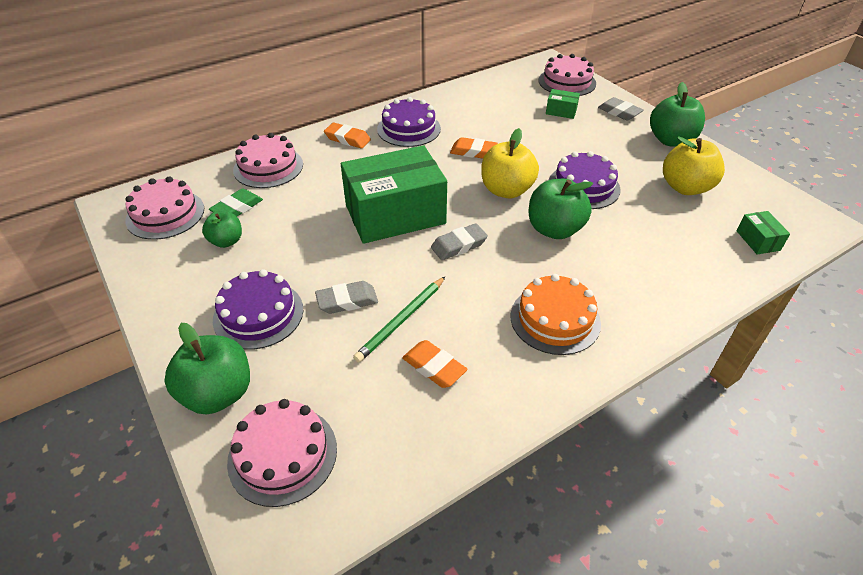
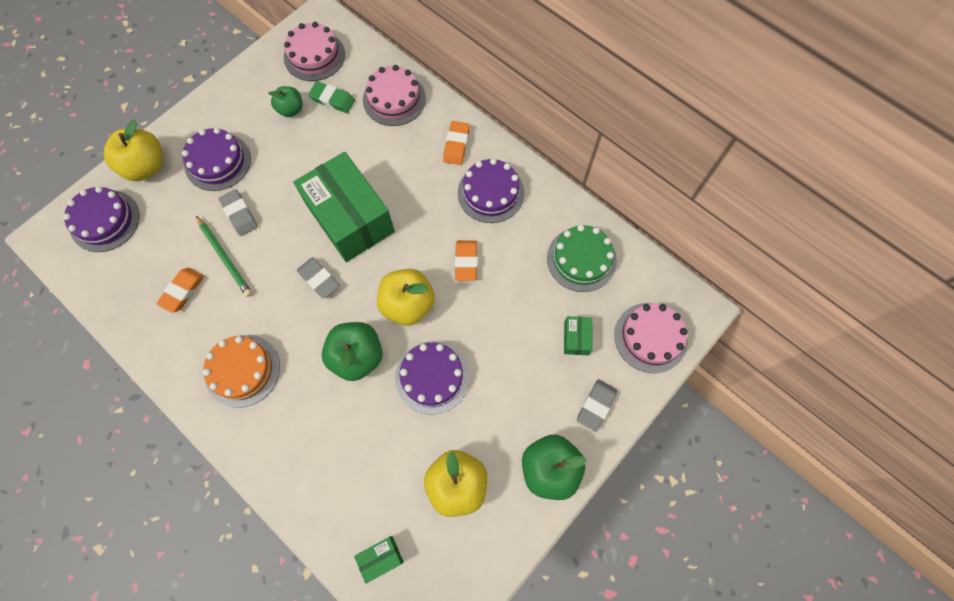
camera: 75 degrees right, 25 degrees up
(218, 393) = (146, 167): green apple -> yellow apple
(282, 454) = (105, 221): pink cake -> purple cake
(401, 320) = (225, 257): green pencil -> green pencil turned 150 degrees counterclockwise
(492, 98) = (581, 259): none -> green cake

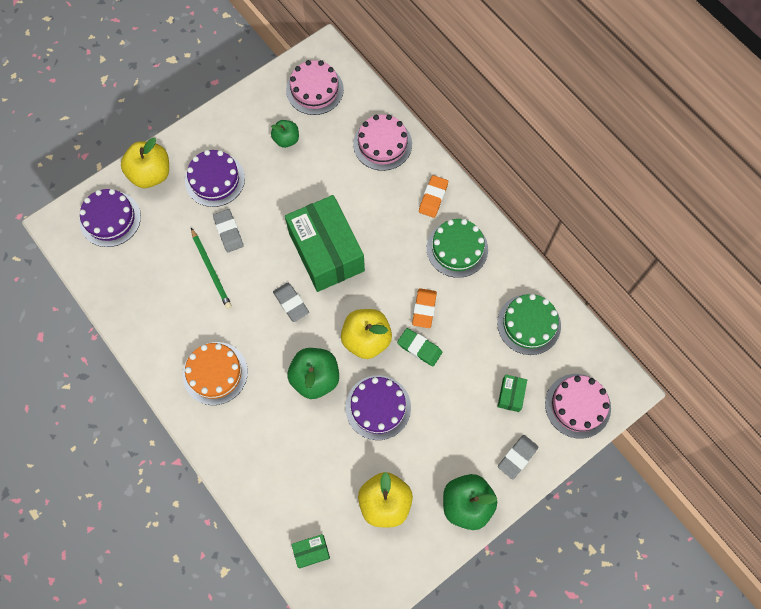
camera: 10 degrees right, 0 degrees up
(183, 291) = (171, 294): orange eraser -> none
(332, 100) = (326, 136): green eraser -> green eraser (419, 348)
(490, 193) = (457, 248): purple cake -> green cake

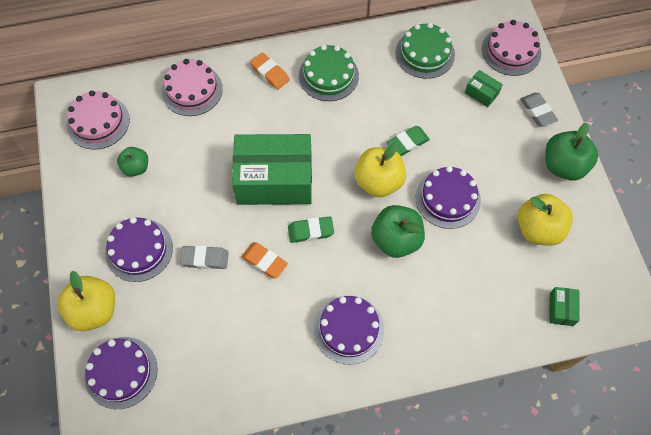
camera: 65 degrees left, 5 degrees down
(211, 270) = (237, 291): green pencil -> none
(215, 373) = (349, 329): orange cake -> purple cake
(291, 303) = (310, 231): grey eraser -> green eraser
(424, 309) = (372, 124): orange eraser -> orange eraser (264, 261)

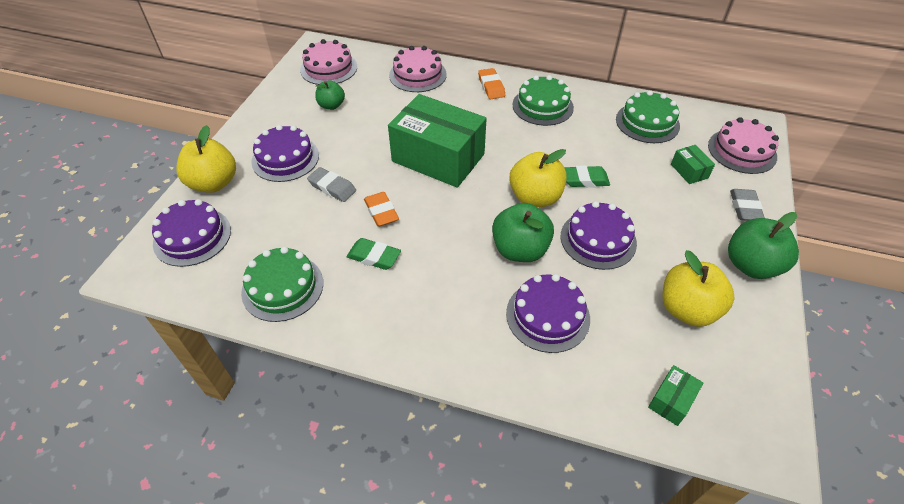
camera: 30 degrees right, 15 degrees down
(236, 375) = (282, 287): none -> green cake
(310, 231) = (441, 207): green eraser -> green eraser (374, 257)
(349, 329) = (417, 302): purple cake -> purple cake (547, 315)

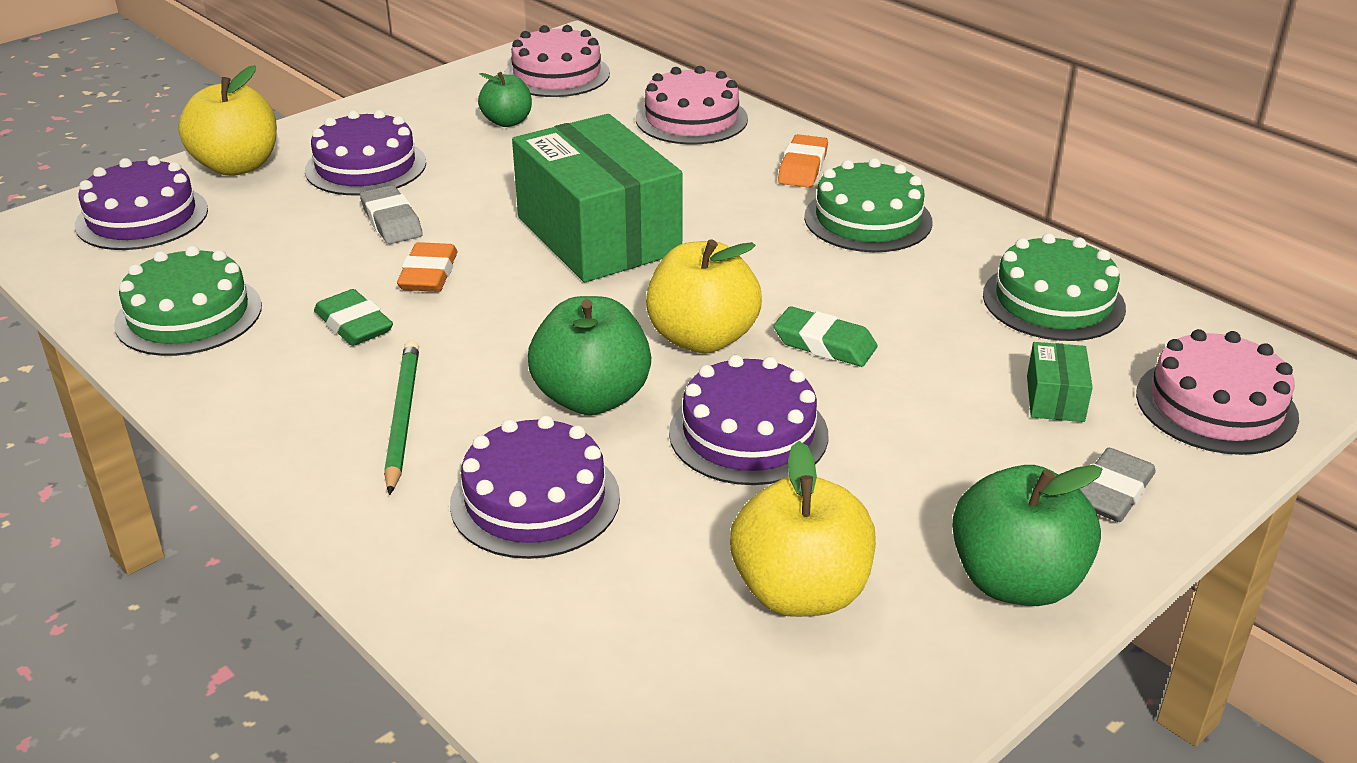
camera: 30 degrees right, 15 degrees down
(448, 299) = (402, 417): none -> green pencil
(671, 400) = (612, 702): green box -> none

